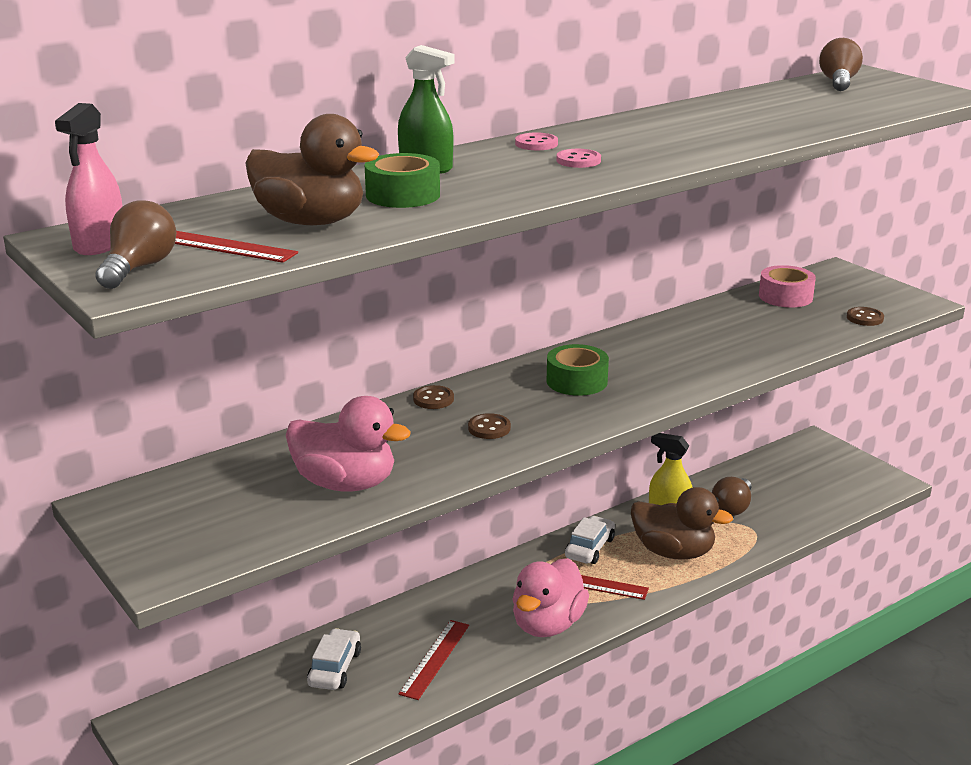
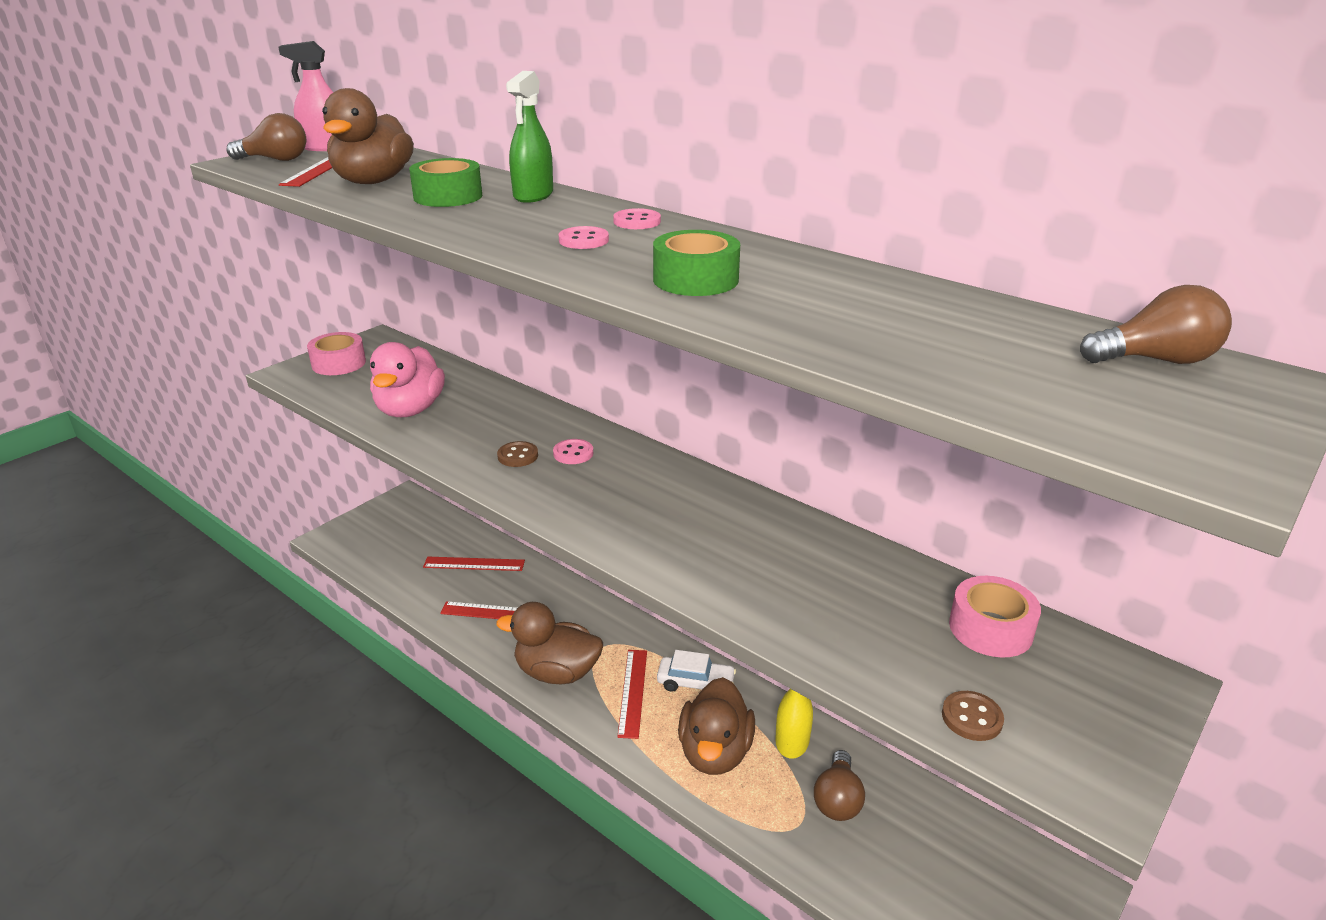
camera: 75 degrees right, 5 degrees up
(166, 533) = (338, 363): none -> pink tape
(335, 668) = (474, 564): white car -> red ruler
(433, 399) = (567, 422): brown button -> none
(498, 401) = (573, 453): none -> pink button
(547, 625) = (557, 672): pink duck -> brown duck
(576, 381) = (635, 489): green tape -> green tape (695, 279)
(732, 508) = (837, 800): brown light bulb -> brown light bulb turned 90 degrees counterclockwise

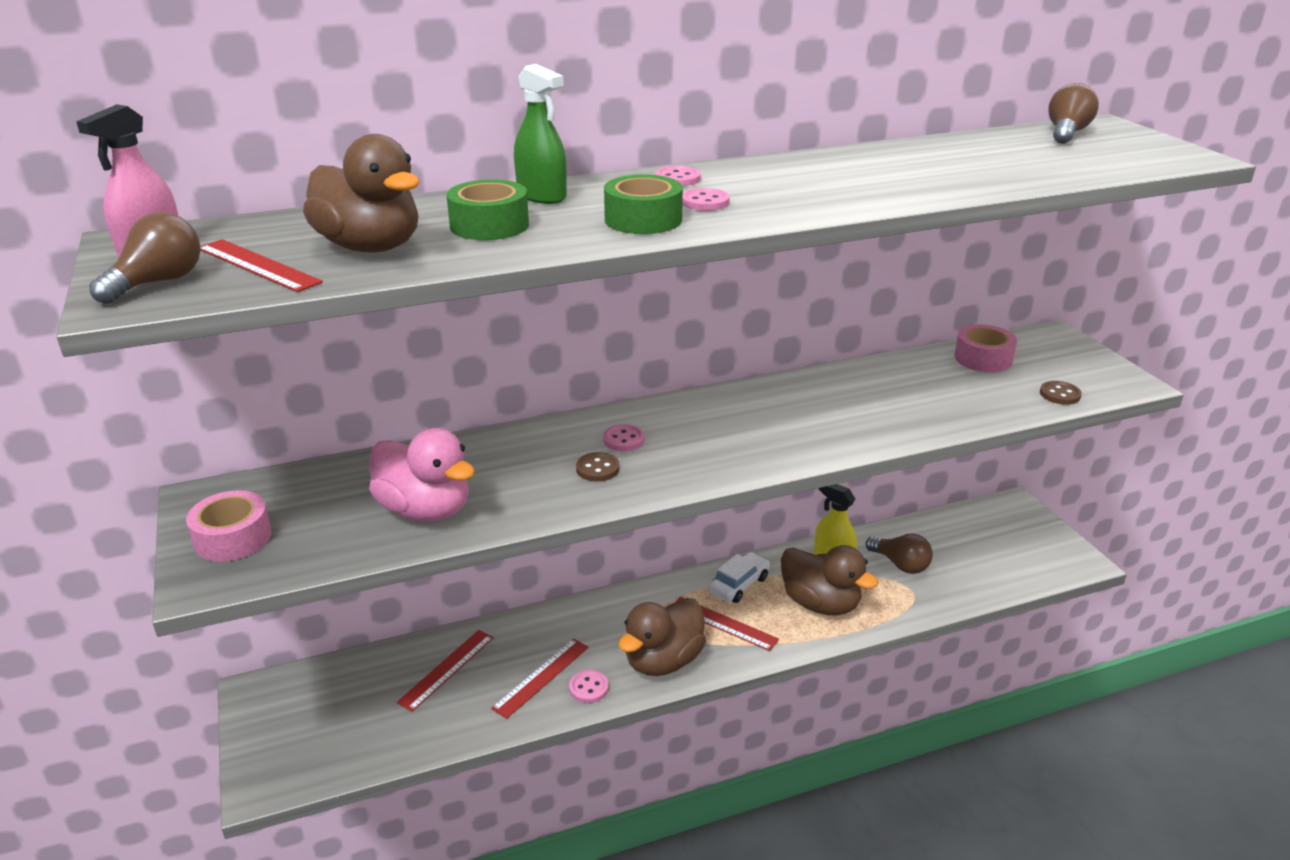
camera: 60 degrees left, 0 degrees up
(498, 642) = (589, 688): none -> pink button
(695, 279) = (841, 189): green tape -> green tape (643, 220)

